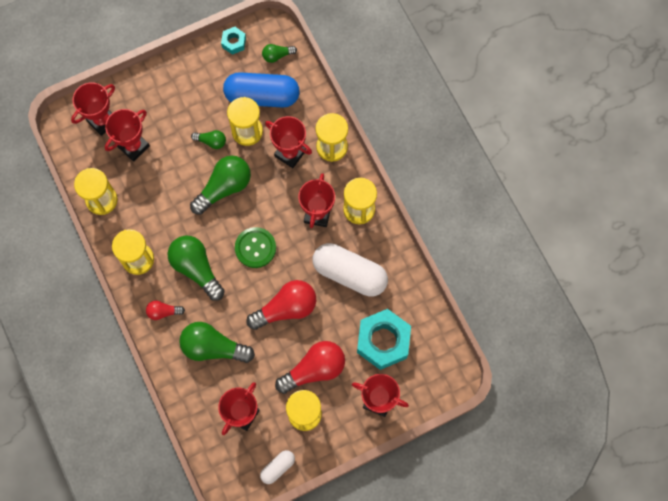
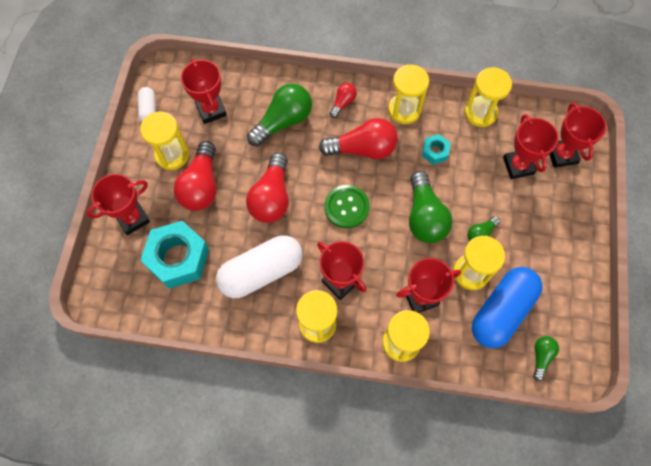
camera: 125 degrees right, 5 degrees down
(196, 268) = (362, 149): green light bulb -> red light bulb
(234, 42) = (582, 322): turquoise nut -> turquoise nut (435, 152)

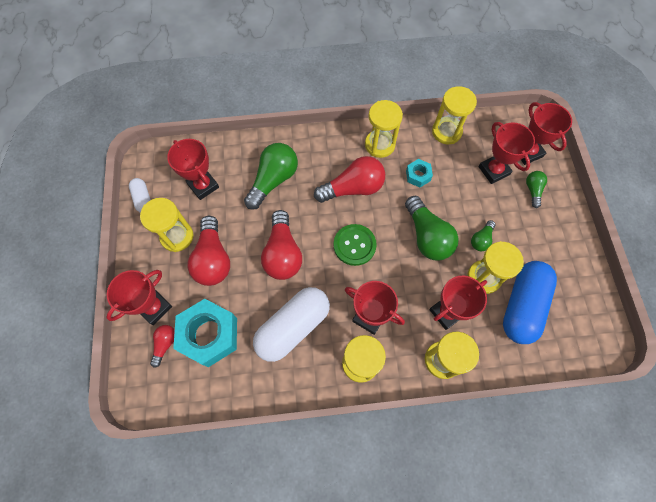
camera: 15 degrees left, 0 degrees up
(343, 103) = (323, 151): red light bulb -> red light bulb (165, 344)
(541, 356) = (570, 338): green light bulb -> green light bulb (533, 190)

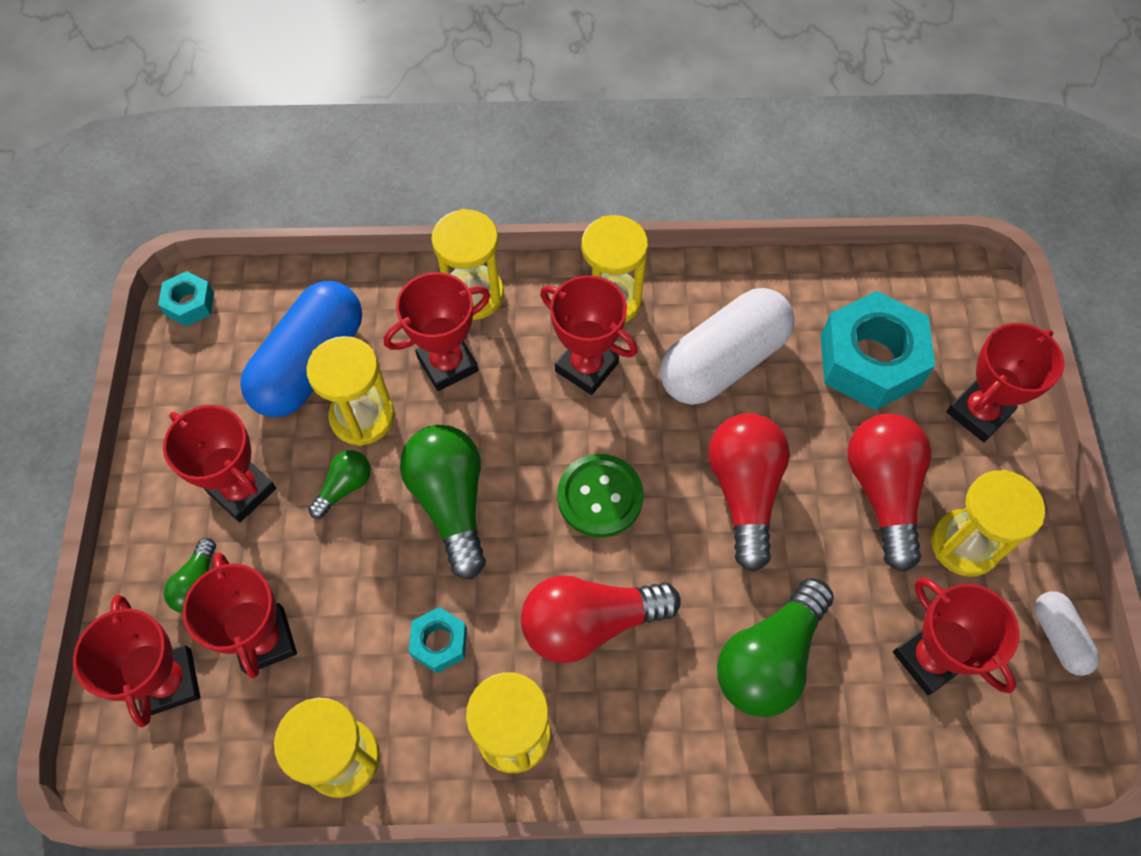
camera: 175 degrees left, 5 degrees down
(165, 344) = (945, 353): red light bulb -> none
(530, 234) = (242, 490): none -> red trophy
(605, 338) = (189, 304): none -> turquoise nut

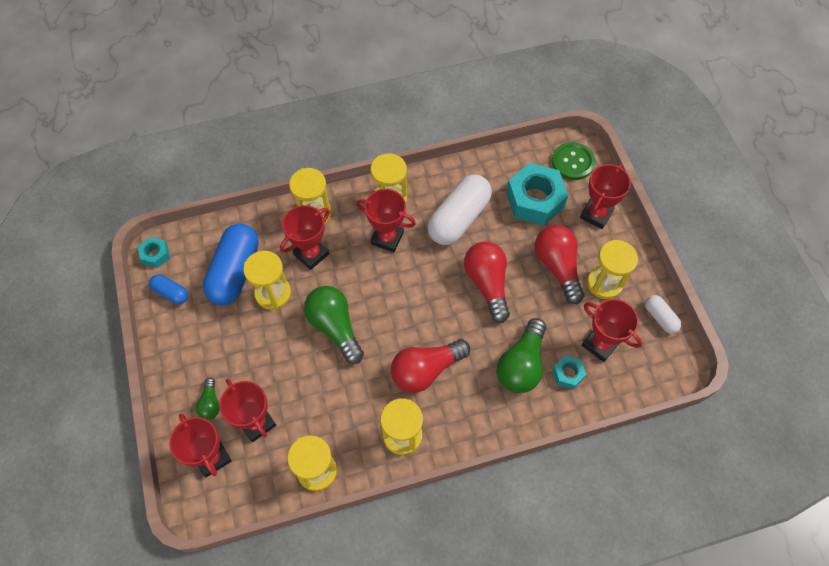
camera: 15 degrees left, 0 degrees up
(194, 374) = (171, 293): none -> blue capsule
(242, 490) = (219, 349): red trophy -> none
(344, 487) = (275, 333): green light bulb -> none
(439, 643) = (350, 400): turquoise nut -> turquoise nut (568, 374)
(600, 496) = (413, 304): green button -> green button (572, 162)

